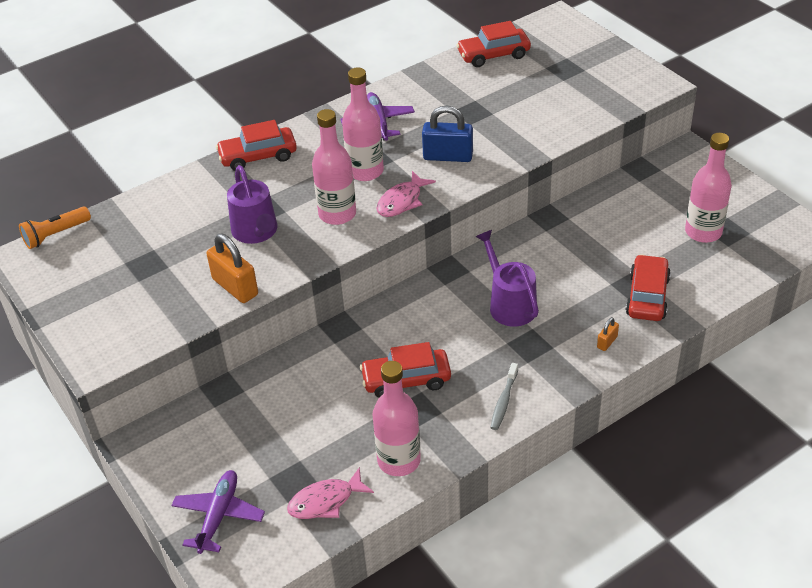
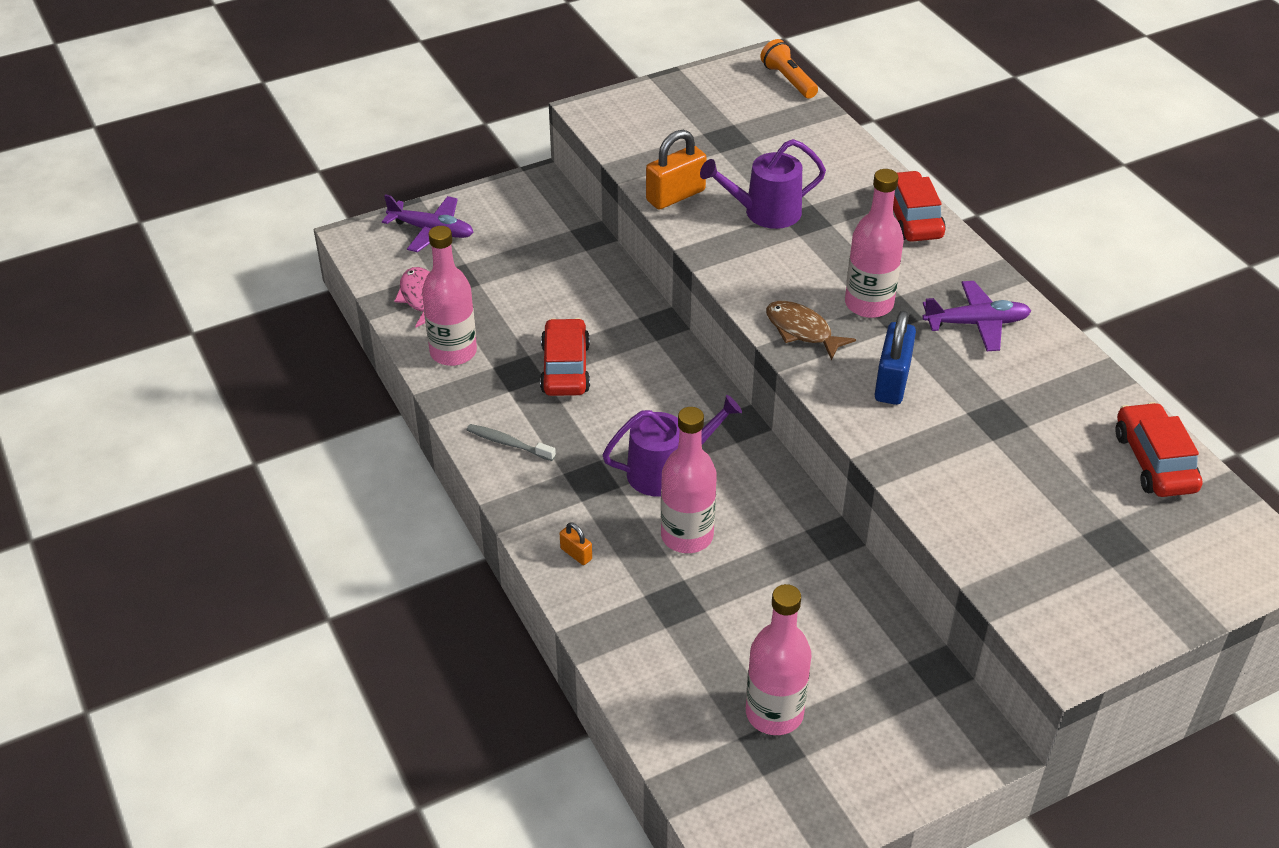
camera: 95 degrees right, 0 degrees up
(337, 214) = (786, 275): pink bottle -> pink bottle (687, 536)
(402, 201) = (802, 331): pink fish -> brown fish
(647, 296) = (650, 614): red car -> none

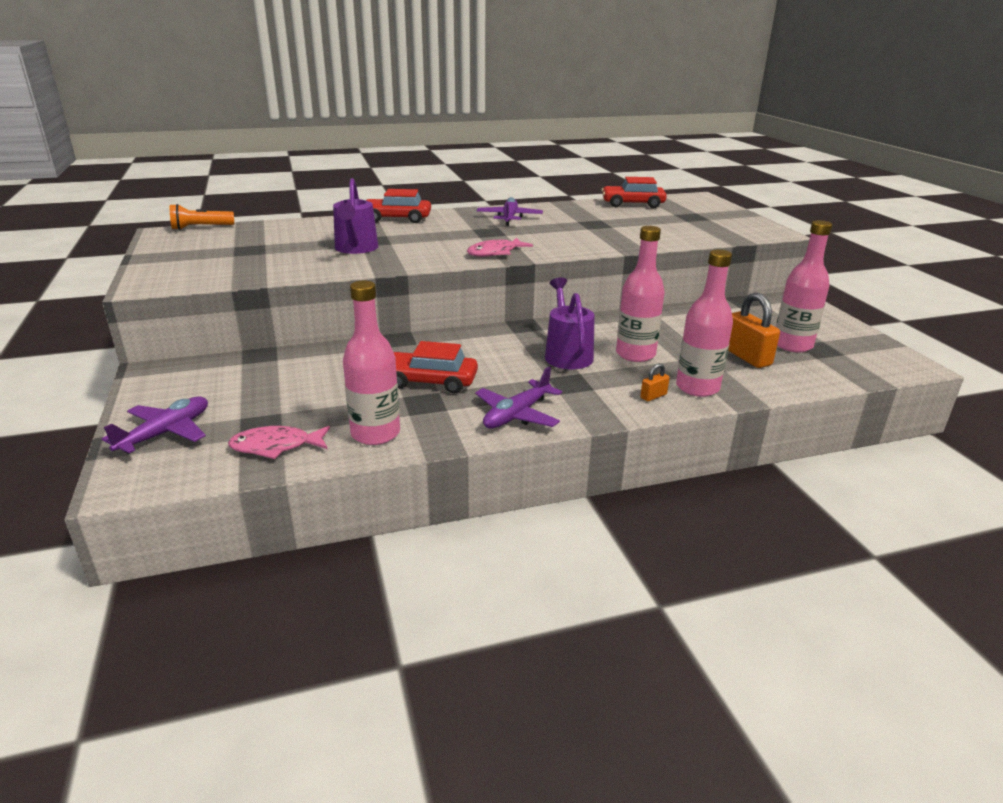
camera: 80 degrees left, 15 degrees down
(508, 443) = (516, 415): grey toothbrush -> purple plane
(675, 196) = (306, 270): orange padlock -> orange padlock (746, 357)
(802, 331) = (495, 253): brown fish -> pink fish
(869, 304) = (477, 236): pink bottle -> pink bottle (697, 387)
(892, 382) = (555, 239): blue padlock -> none

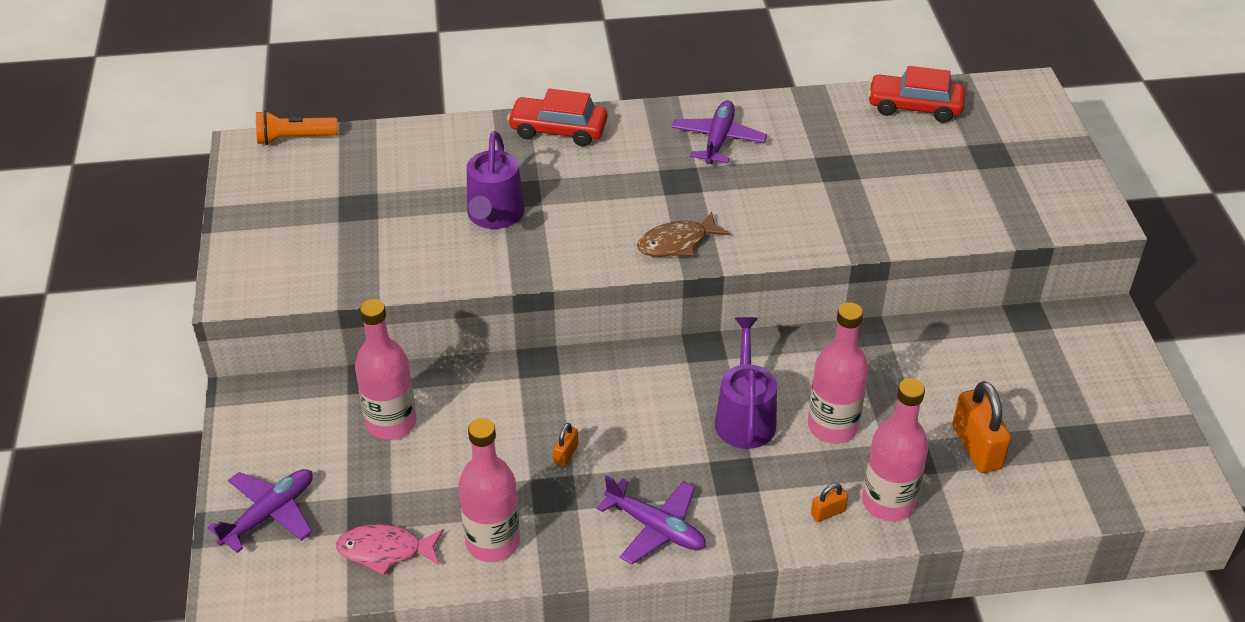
camera: 10 degrees right, 15 degrees up
(430, 381) = (566, 454): red car -> orange padlock
(495, 253) = (677, 243): pink fish -> brown fish
(516, 415) = (656, 528): purple plane -> purple plane turned 105 degrees counterclockwise
(792, 345) = (1049, 428): pink bottle -> pink bottle (391, 423)

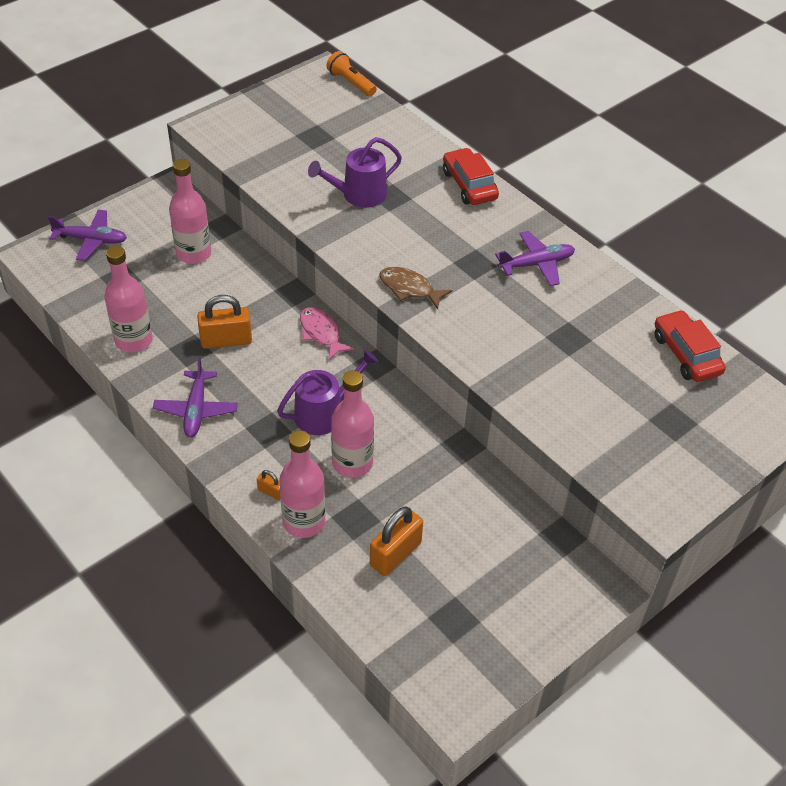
camera: 55 degrees right, 5 degrees up
(385, 550) = (97, 298): pink fish -> pink fish (321, 333)
(566, 454) = (226, 340): orange padlock -> orange padlock, size x2.05

